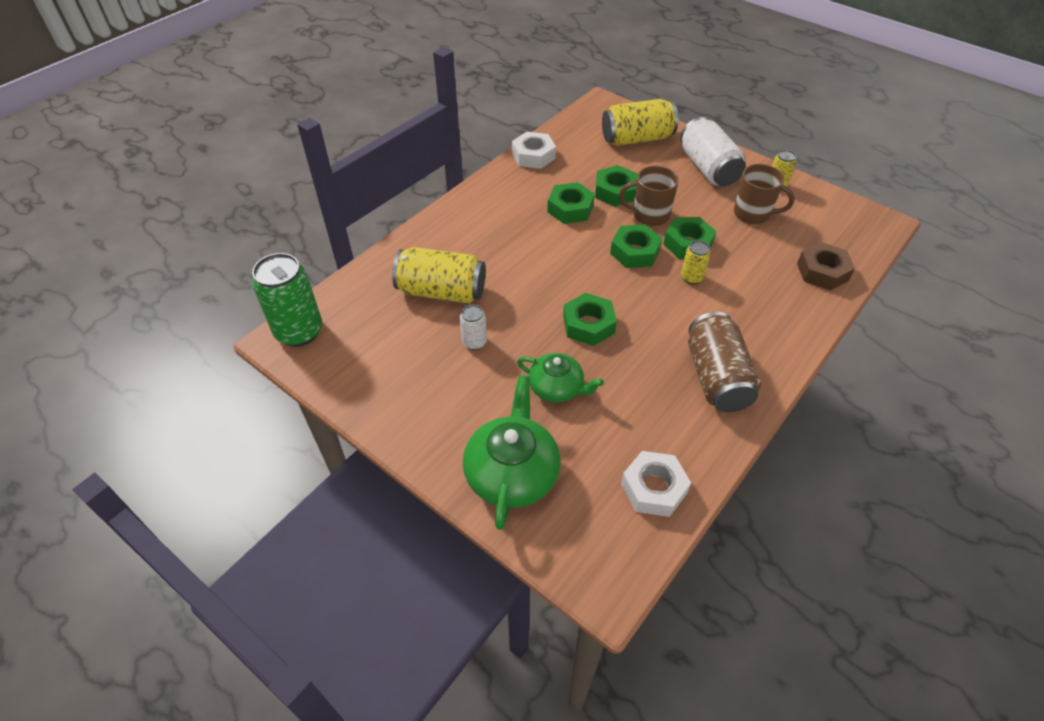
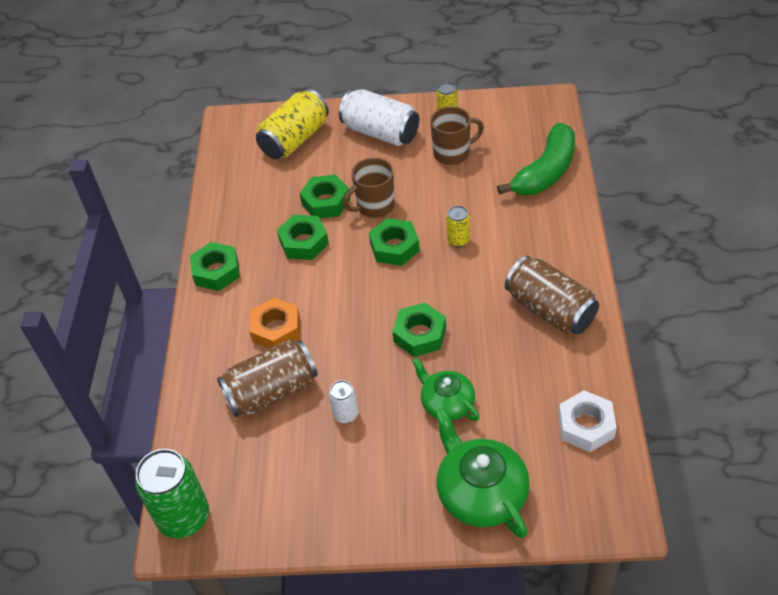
camera: 35 degrees left, 0 degrees up
(442, 291) = (272, 391): yellow can -> brown can
(489, 253) = (276, 329): none -> orange nut
(533, 156) = (220, 212): white nut -> none
(557, 387) = (446, 403): green teapot -> green teapot turned 120 degrees counterclockwise
(688, 244) = (428, 212): green nut -> green nut (216, 271)
(822, 272) = (545, 171): brown nut -> green banana

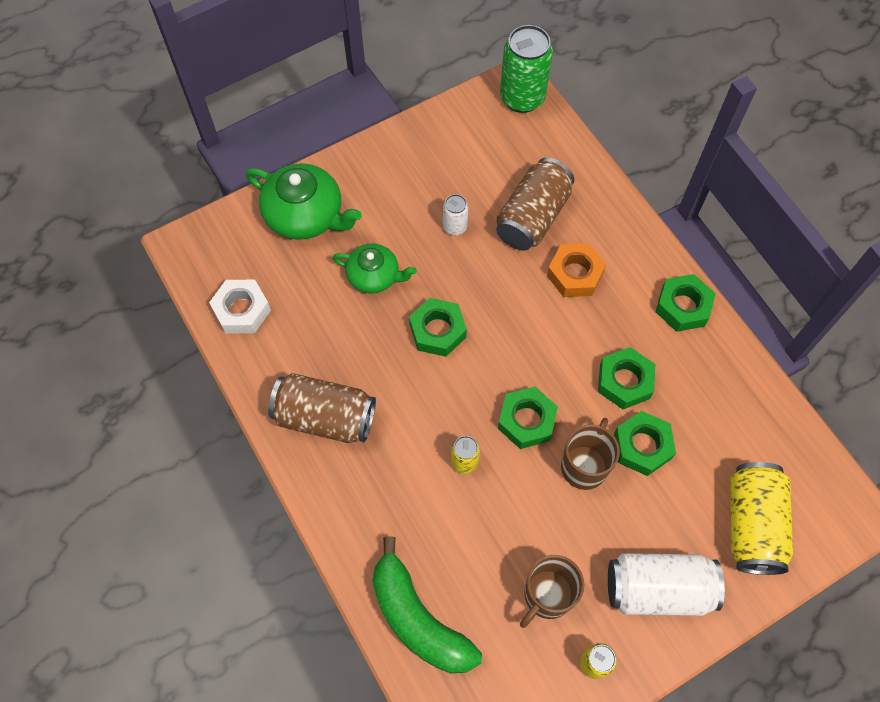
camera: 145 degrees right, 15 degrees up
(545, 171) = (418, 619): green banana -> green banana turned 45 degrees counterclockwise

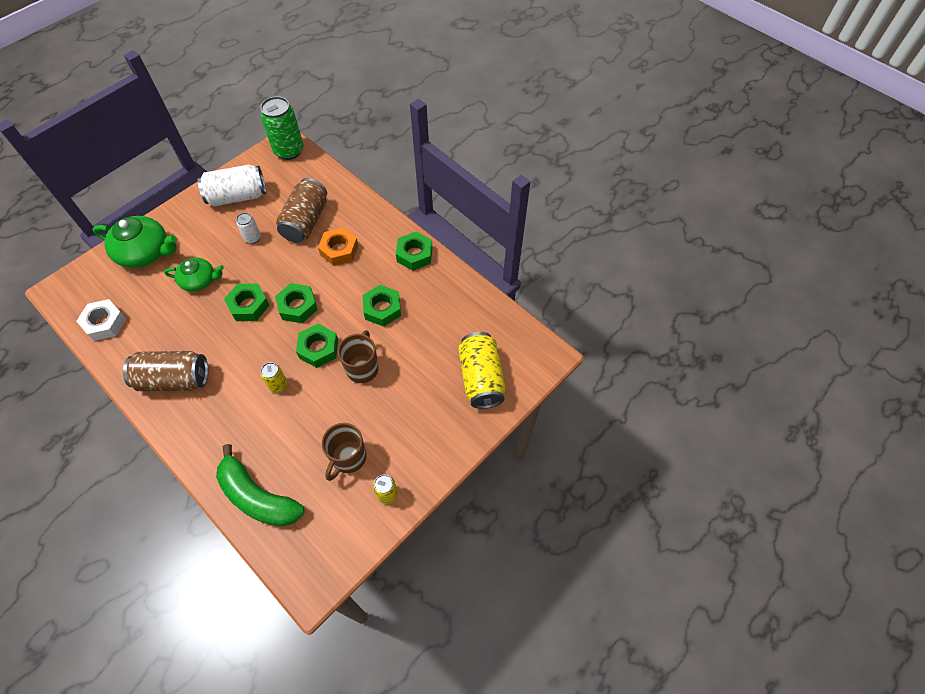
camera: 15 degrees left, 5 degrees down
(642, 446) = (400, 346): green nut -> green nut (298, 306)
(658, 589) = (424, 434): white can -> white can (237, 196)

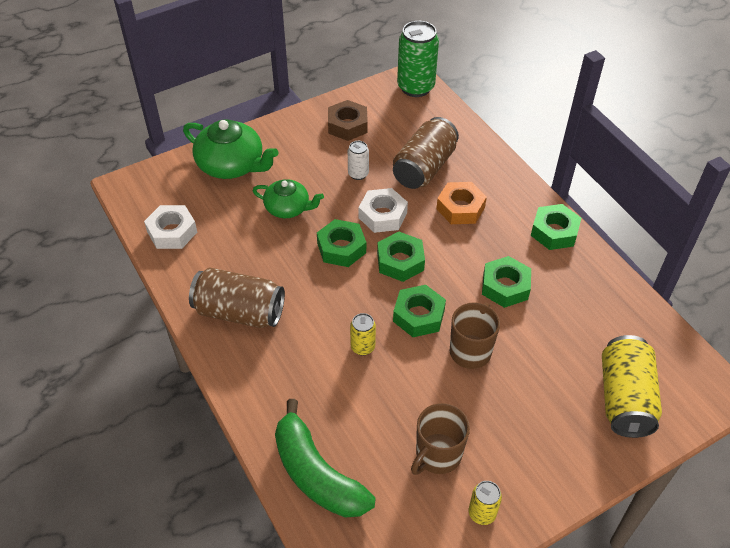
camera: 15 degrees right, 10 degrees down
(237, 196) = (347, 125): white can -> brown nut
(278, 270) = (382, 215): none -> white nut

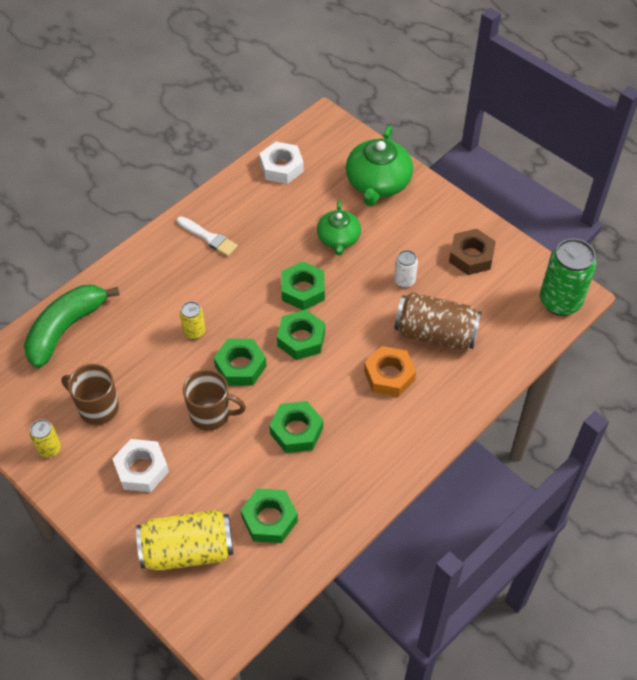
camera: 75 degrees right, 5 degrees up
(239, 312) = (208, 237): brown can -> white brush
(382, 215) = (355, 313): white nut -> white nut (142, 469)
(554, 232) = (385, 465): green nut -> green nut (269, 519)

